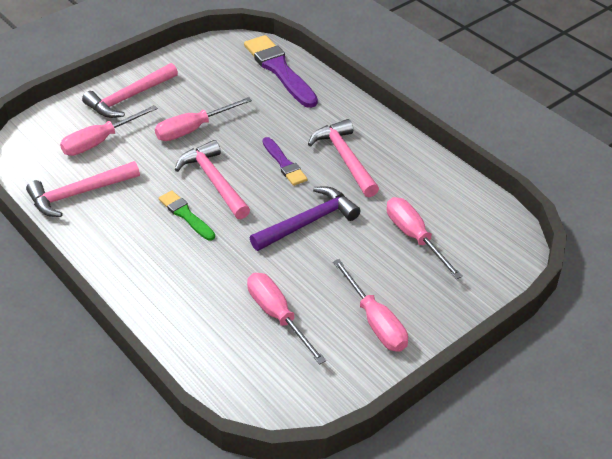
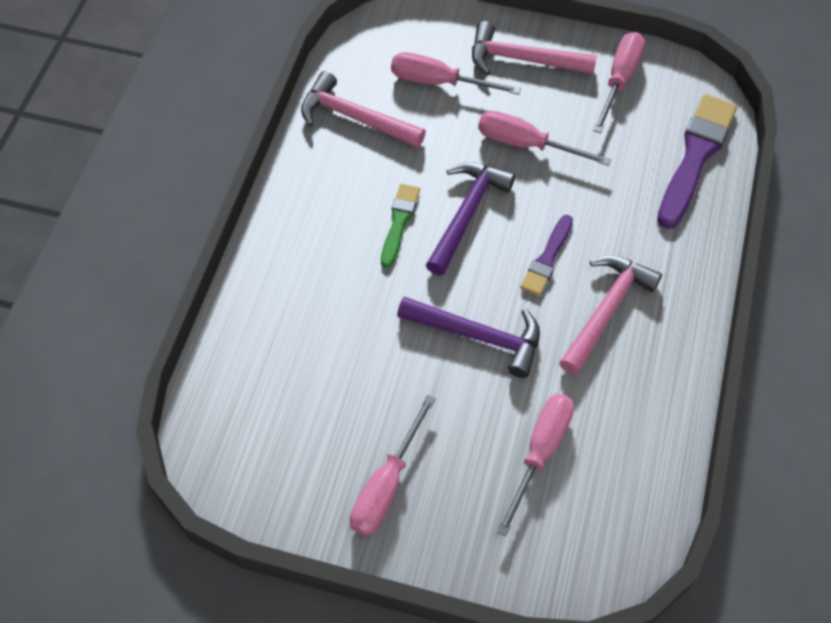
camera: 55 degrees right, 15 degrees up
(214, 181) = (466, 214): pink hammer -> purple hammer
(278, 316) = (328, 390): pink screwdriver -> pink screwdriver (619, 80)

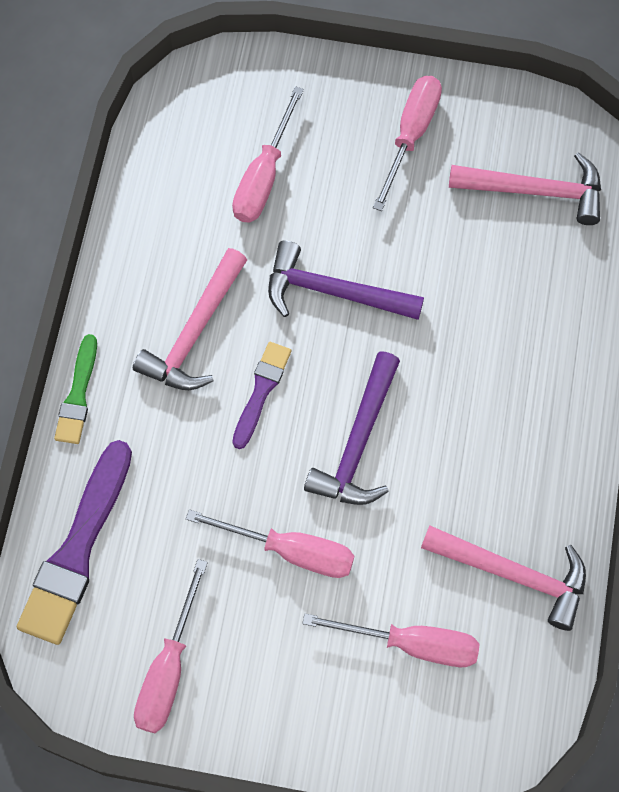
camera: 175 degrees right, 10 degrees up
(399, 222) = (436, 425): green brush -> green brush (78, 395)
(523, 60) = (300, 694): pink hammer -> pink hammer (535, 191)

